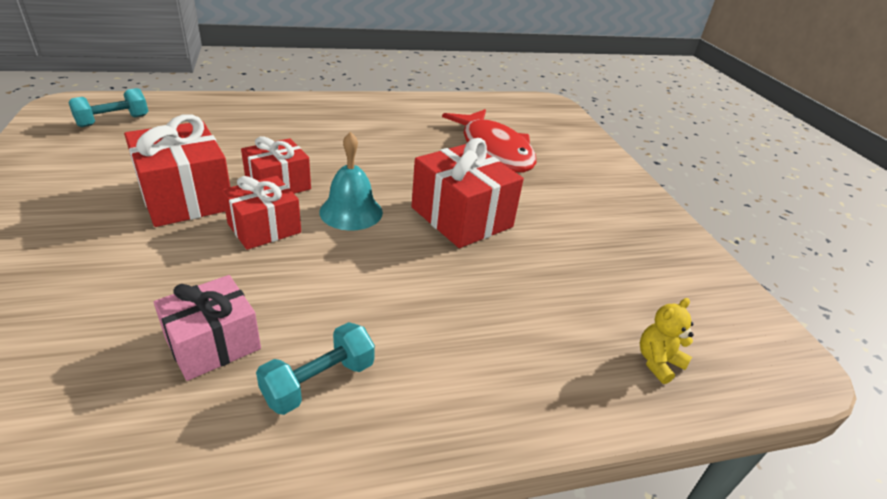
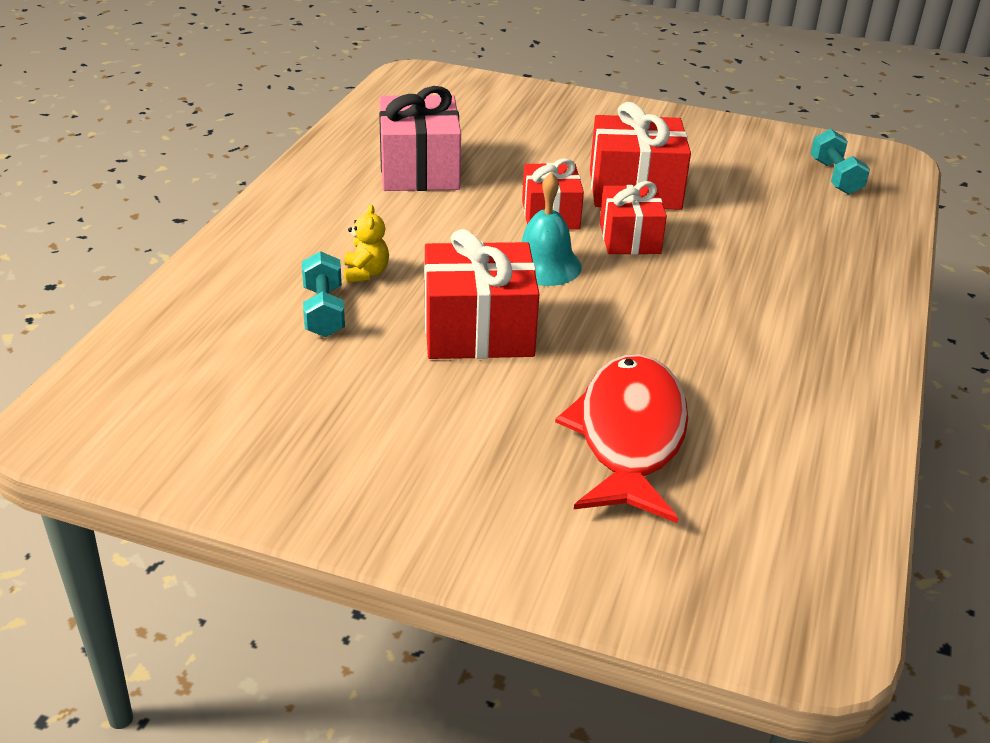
camera: 125 degrees right, 0 degrees up
(213, 344) = (419, 170): pink gift -> pink gift, size x1.53
(319, 382) = (342, 195): turquoise dumbbell -> turquoise dumbbell (324, 312)
(494, 150) = (629, 437): red fish -> red fish turned 90 degrees clockwise
(658, 362) = (170, 345): yellow teddy bear -> yellow teddy bear (366, 273)

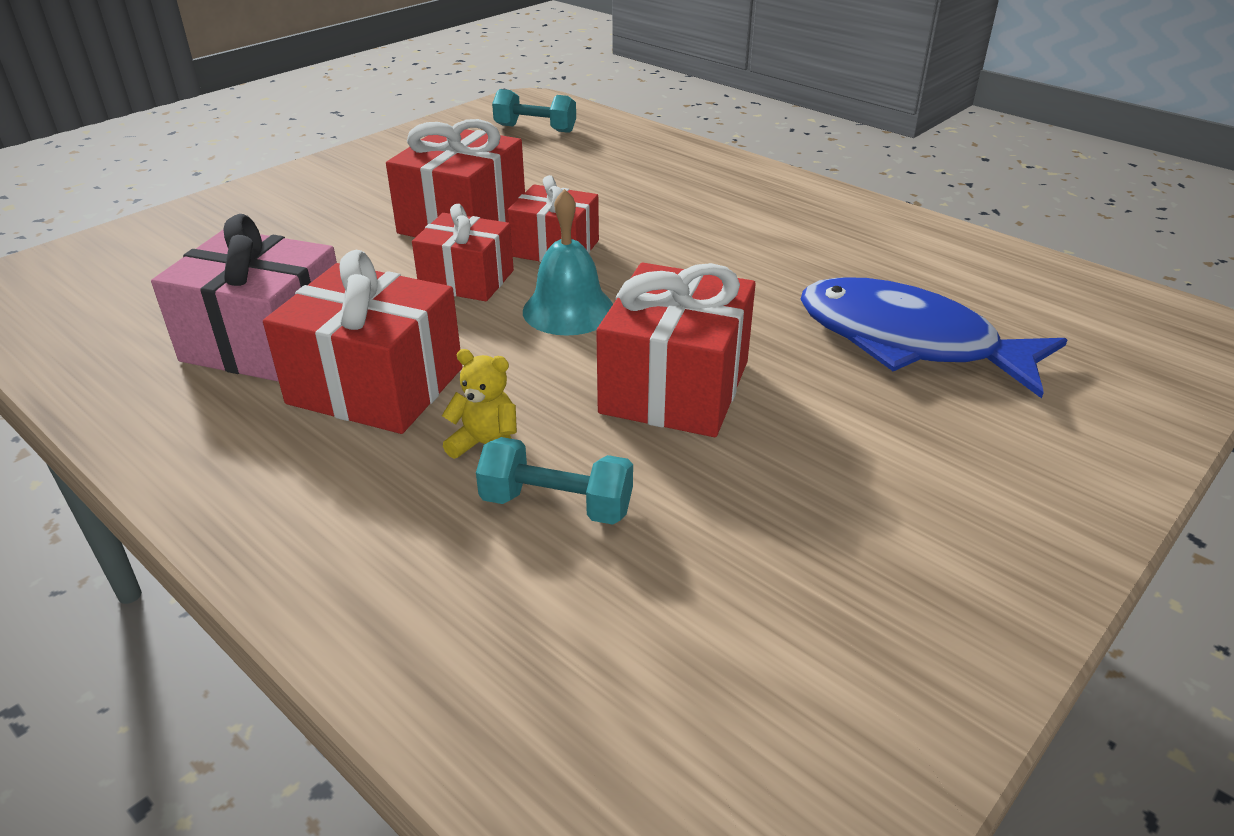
camera: 65 degrees left, 0 degrees up
(400, 219) = (376, 386): none -> red gift
(629, 437) = (908, 342): red fish -> blue fish

